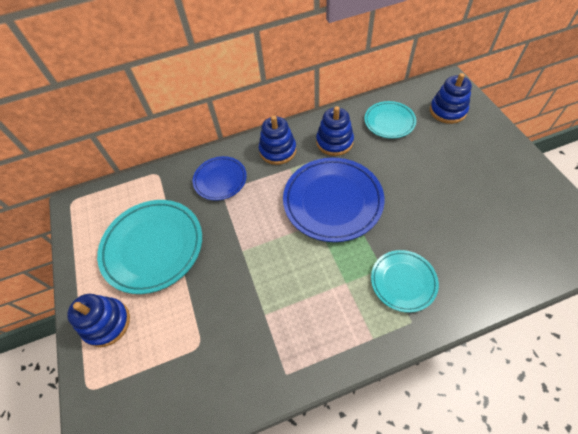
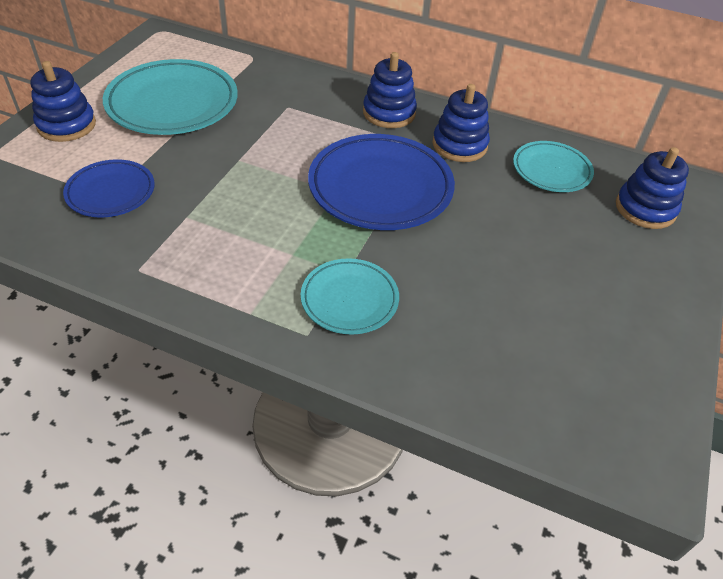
camera: 35 degrees right, 10 degrees down
(220, 180) = (300, 98): blue plate -> blue plate (111, 192)

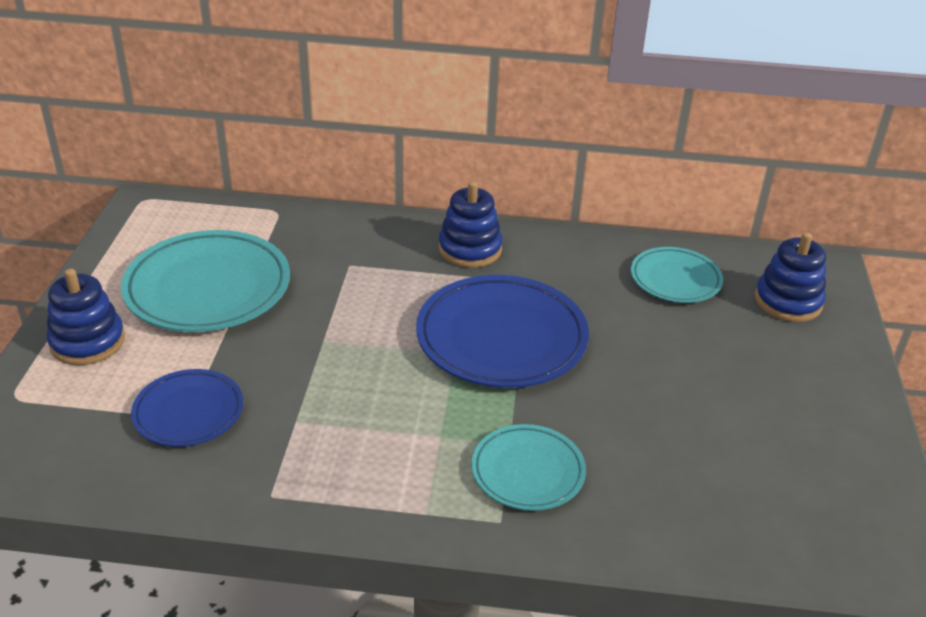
camera: 15 degrees left, 10 degrees down
(459, 145) = (565, 271): blue stacking toy -> none

